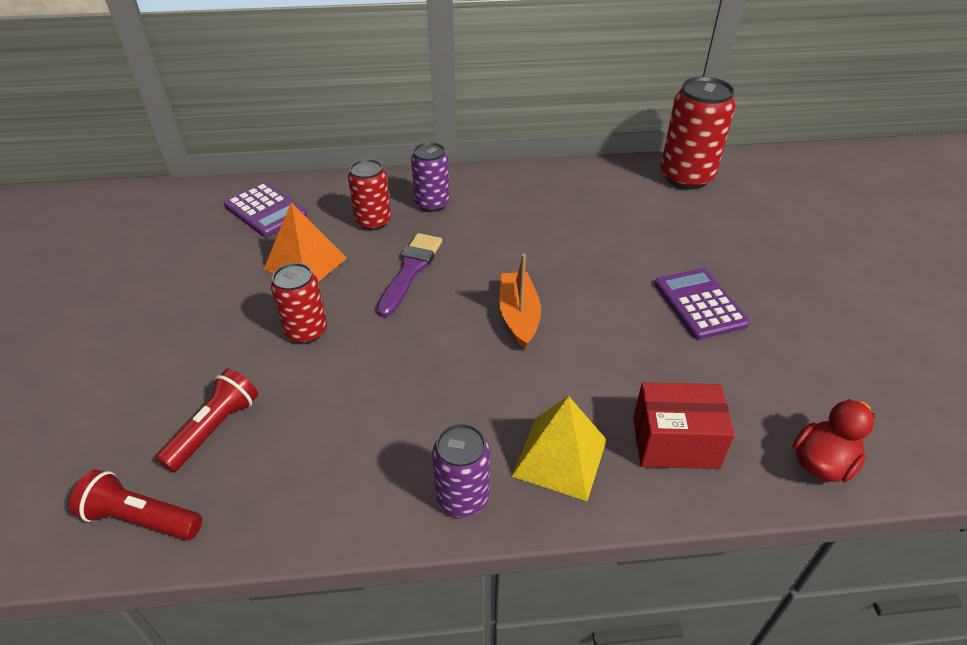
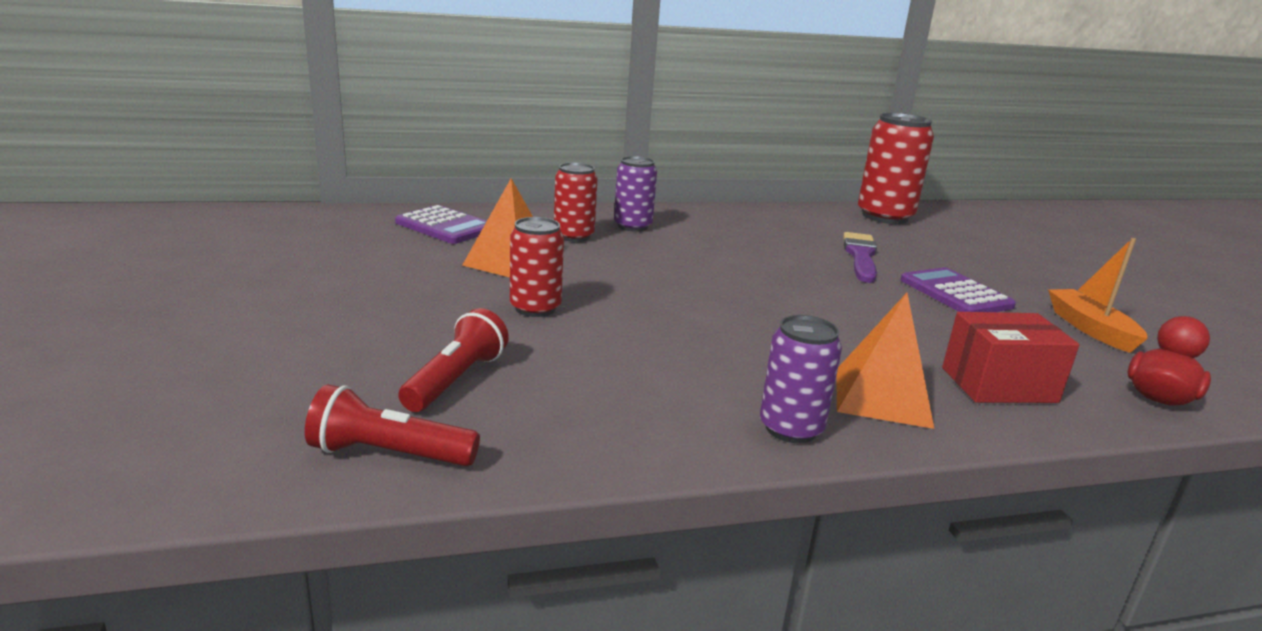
camera: 10 degrees left, 20 degrees down
(410, 270) = (633, 268): purple brush -> purple brush (860, 256)
(519, 316) = (772, 299): orange boat -> orange boat (1090, 329)
(560, 457) = (882, 397): yellow pyramid -> orange pyramid

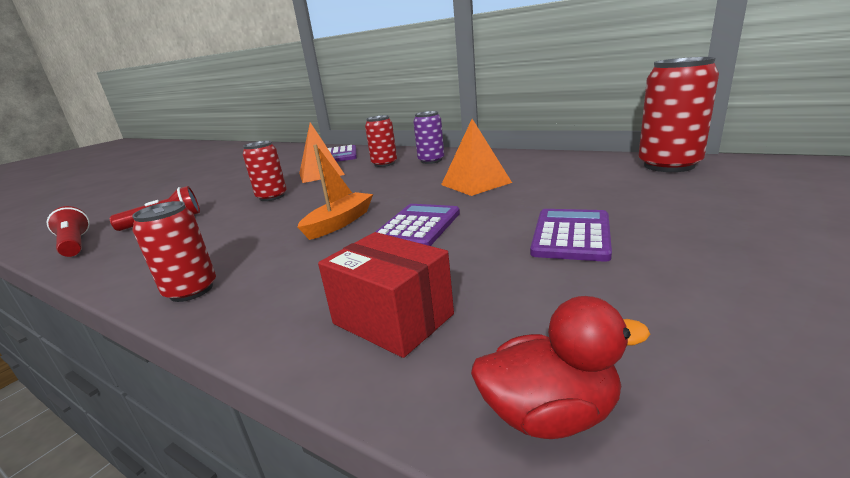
camera: 50 degrees right, 0 degrees up
(791, 428) = (191, 290): purple can -> red can
(830, 310) = (417, 227): none -> purple calculator
(860, 256) = (553, 193): purple brush -> none
(882, 397) = (286, 293): orange pyramid -> orange pyramid (475, 183)
(1090, 329) = (666, 305): orange boat -> orange boat (340, 222)

